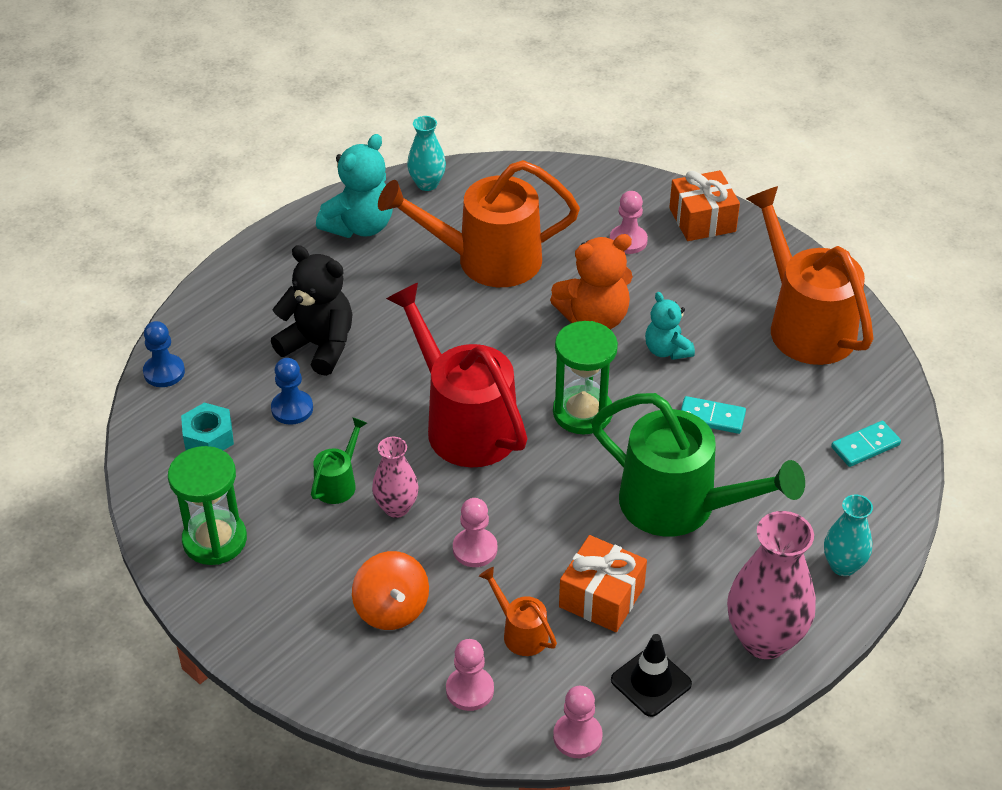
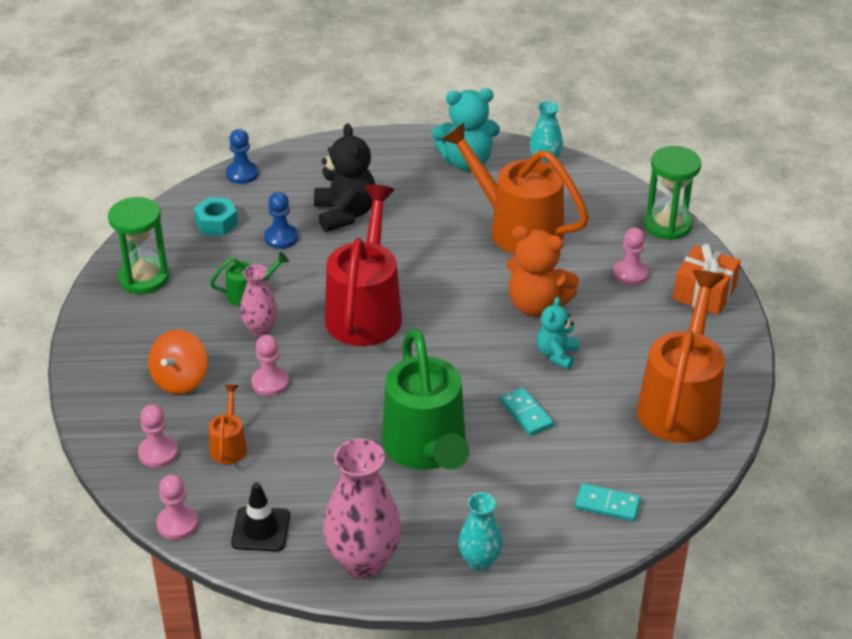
camera: 45 degrees right, 5 degrees down
(582, 412) = (446, 354): green hourglass -> green hourglass (667, 225)
(601, 597) = (302, 462): orange gift -> none

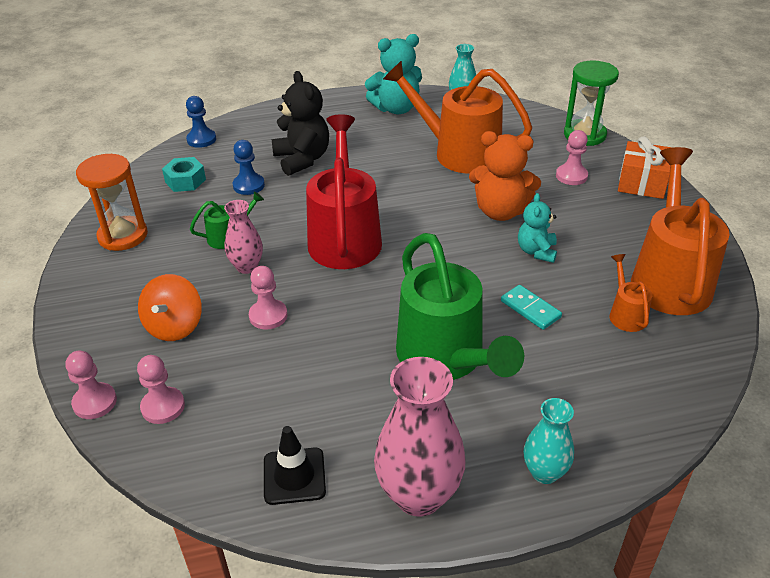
camera: 10 degrees left, 0 degrees up
(144, 278) = (123, 236): green hourglass -> orange hourglass
(177, 524) = (198, 485): pink pawn -> pink pawn (95, 402)
(229, 445) = (239, 386): orange watering can -> orange watering can (625, 314)
(607, 504) = (648, 387): turquoise domino -> none

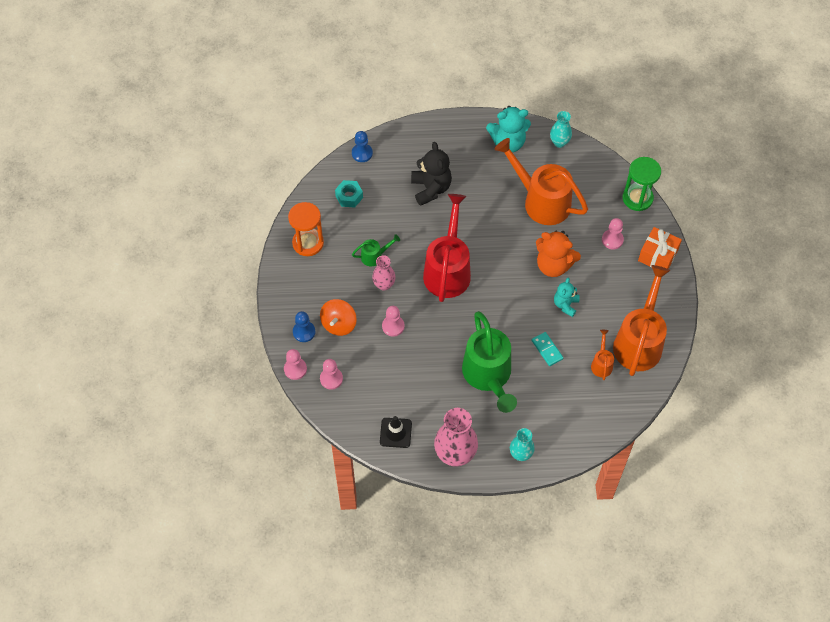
camera: 10 degrees right, 20 degrees up
(248, 185) = (391, 209): blue pawn -> blue pawn (304, 332)

